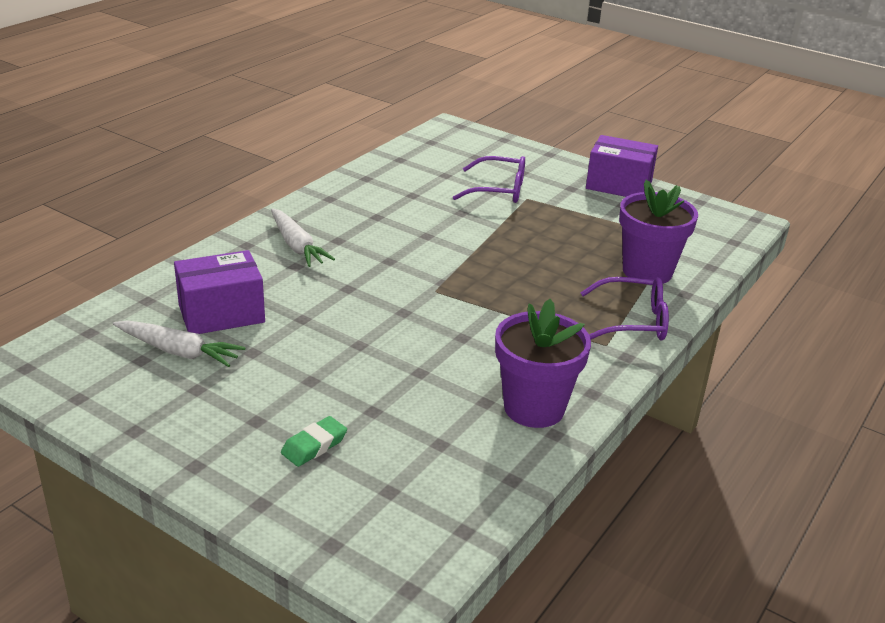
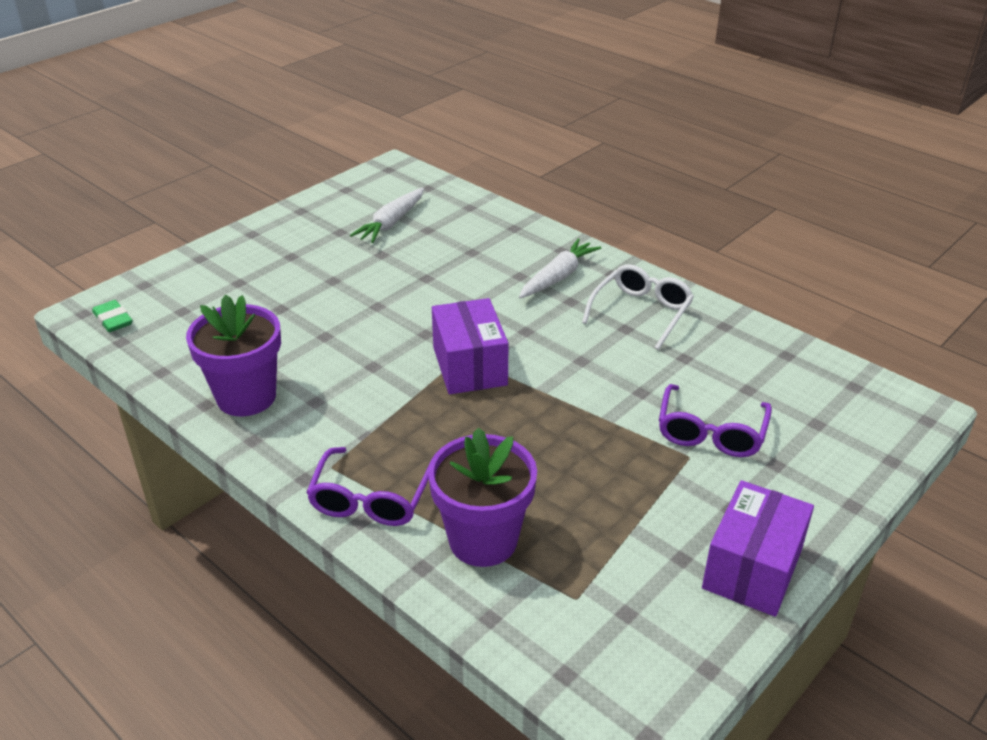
camera: 100 degrees right, 5 degrees up
(221, 313) = (442, 239): purple box -> purple box (470, 366)
(297, 246) = (558, 277): white carrot -> white carrot turned 150 degrees clockwise
(314, 445) = (250, 280): green eraser -> green eraser (113, 320)
(352, 209) = (641, 312): none -> white glasses

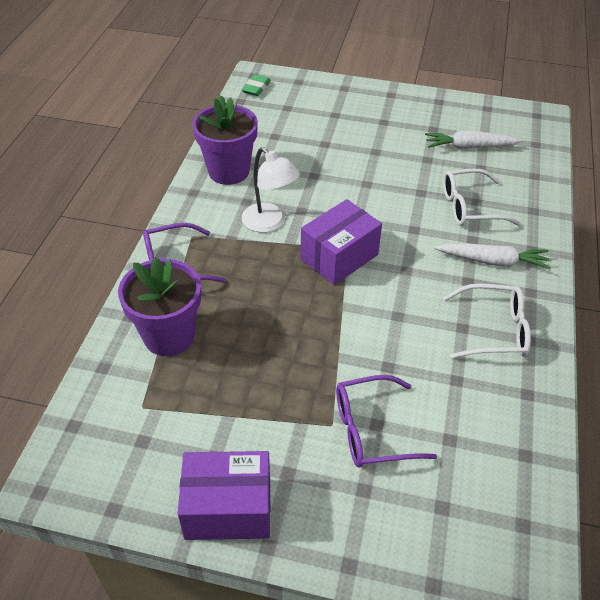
camera: 60 degrees right, 10 degrees up
(370, 396) = (269, 223): none -> white lamp
(475, 259) = (469, 207): none -> white glasses

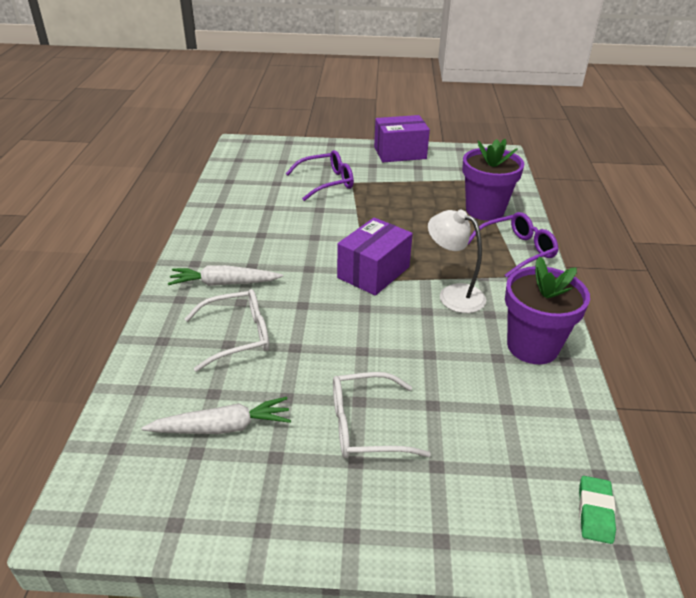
camera: 170 degrees right, 10 degrees down
(494, 330) = (235, 235): white glasses -> white glasses (365, 426)

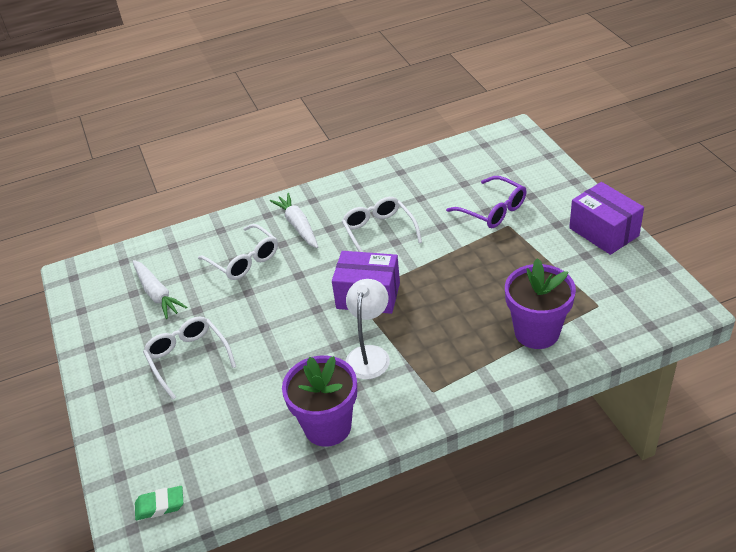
camera: 70 degrees right, 5 degrees up
(291, 241) = (379, 232): none -> white glasses
(516, 251) = (475, 377): purple glasses -> none

